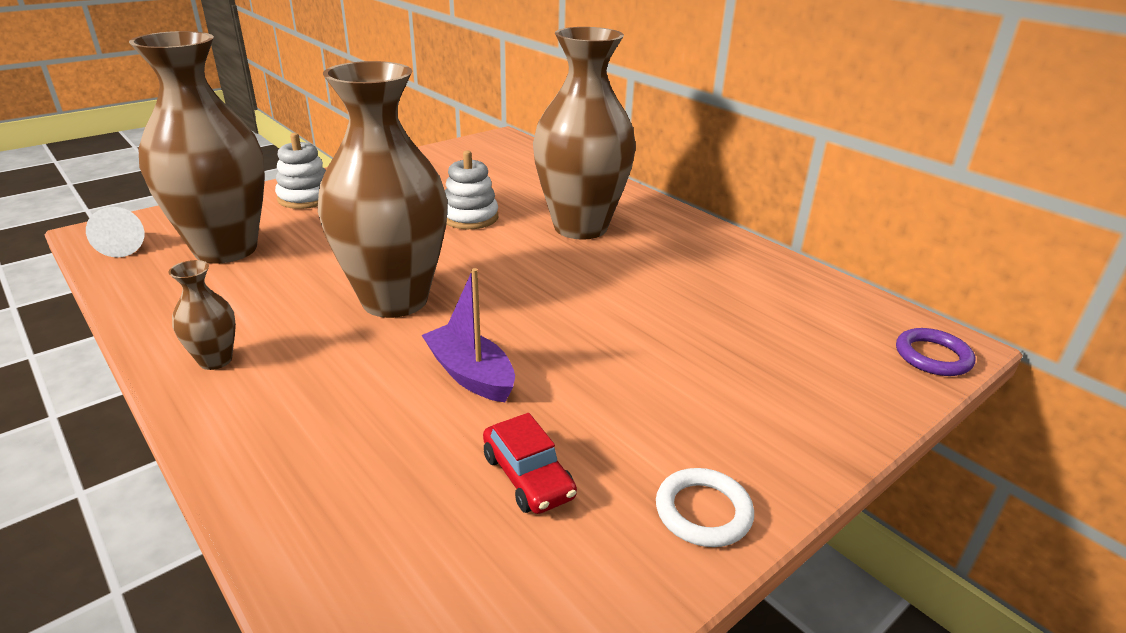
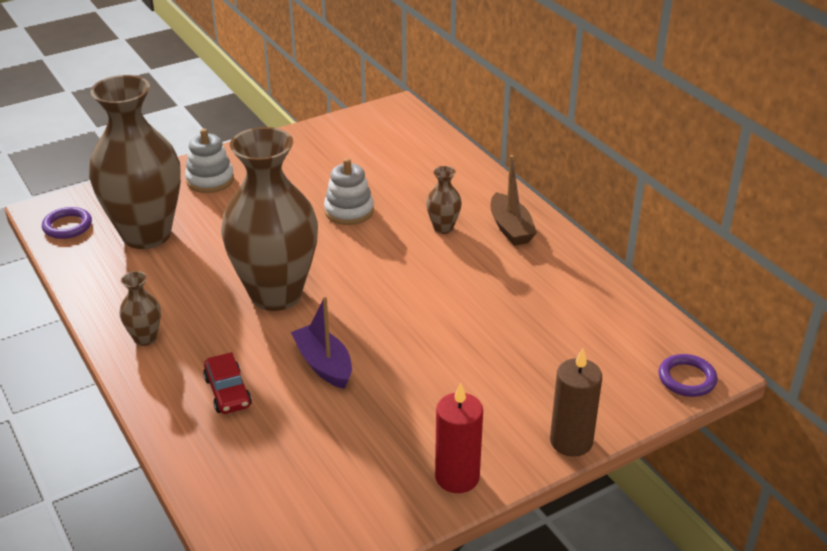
camera: 10 degrees right, 5 degrees up
(123, 246) = (67, 226): white cone -> purple ring
(528, 476) = (349, 443): red car -> red car (228, 392)
(580, 227) = (443, 228): brown vase -> brown vase, size x0.41
(654, 224) = (510, 228): none -> brown boat
(703, 511) = (457, 477): white ring -> red candle
(837, 444) = (571, 441): none -> brown candle

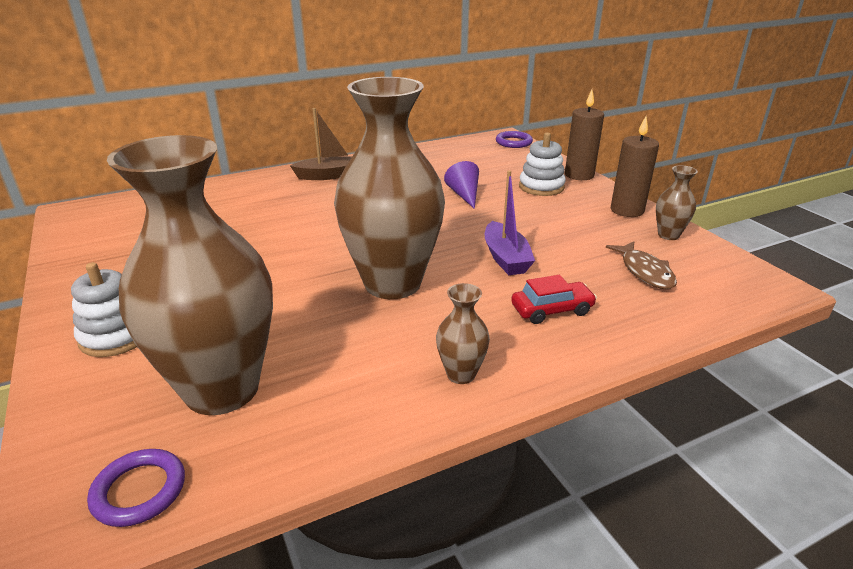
camera: 85 degrees left, 5 degrees down
(298, 469) = (644, 271): none -> brown fish
(324, 364) = (506, 258): purple boat -> purple boat turned 75 degrees counterclockwise
(349, 211) = (258, 241): white stacking toy -> white stacking toy (541, 187)
(443, 228) = (314, 200): brown vase -> brown vase (668, 235)
(457, 477) = (627, 210): red candle -> brown candle
(477, 333) = (464, 195): none -> purple cone

